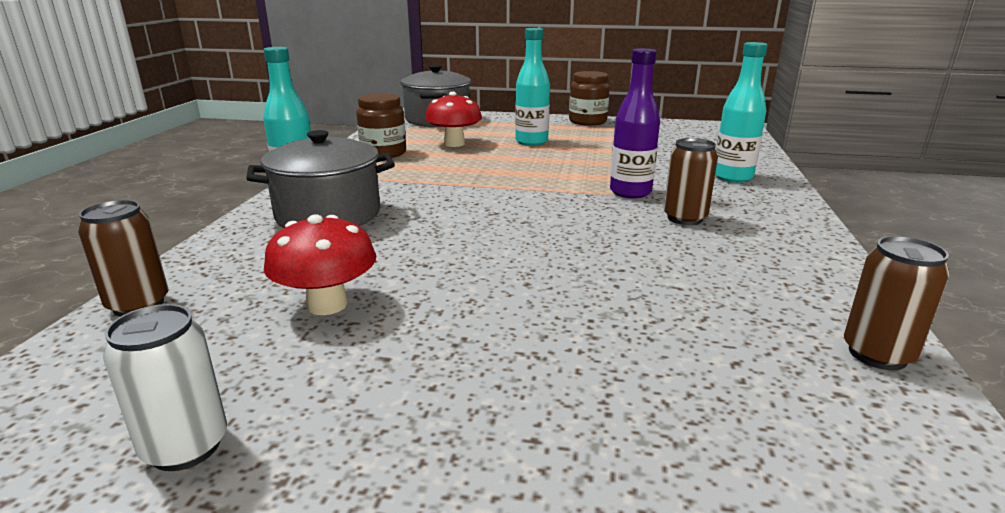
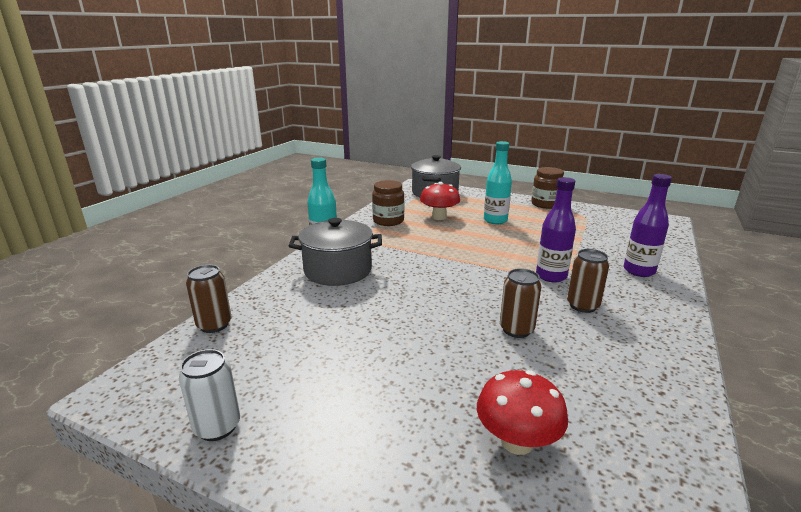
camera: 15 degrees right, 0 degrees up
(327, 305) = (317, 342): red mushroom -> red mushroom (517, 441)
(732, 177) = (639, 271): turquoise bottle -> purple bottle
(877, 354) = (676, 449): brown can -> brown can (516, 329)

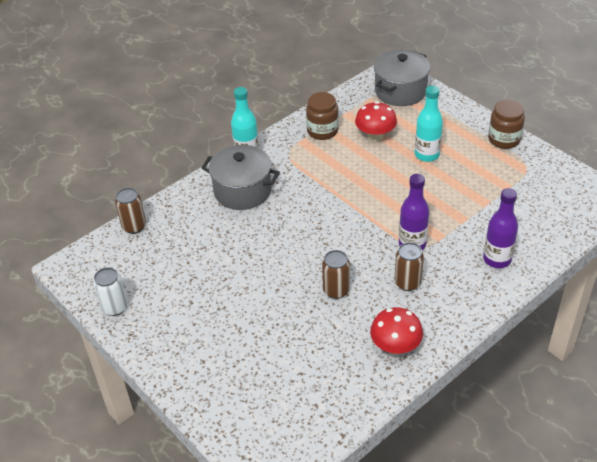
camera: 25 degrees right, 20 degrees up
(517, 441) = (269, 368): red mushroom -> red mushroom (395, 346)

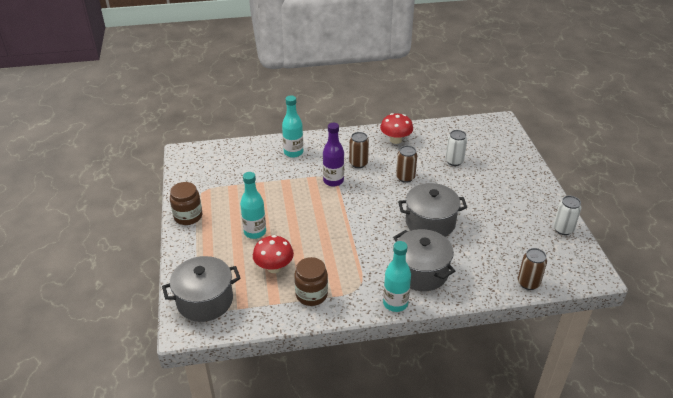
camera: 150 degrees left, 5 degrees down
(267, 245) = (430, 222): none -> grey pot
(294, 348) = (454, 161): none -> white can
(497, 259) = (293, 152): purple bottle -> turquoise bottle

